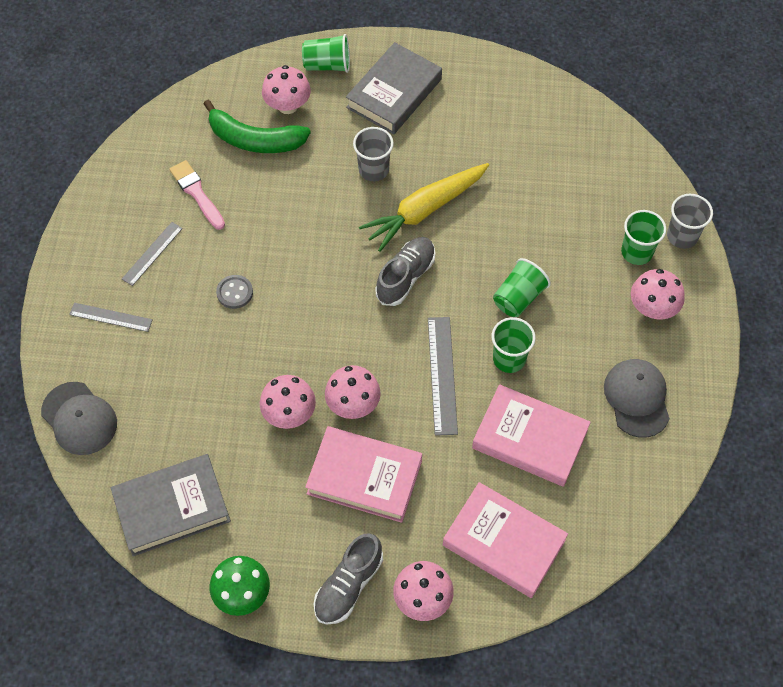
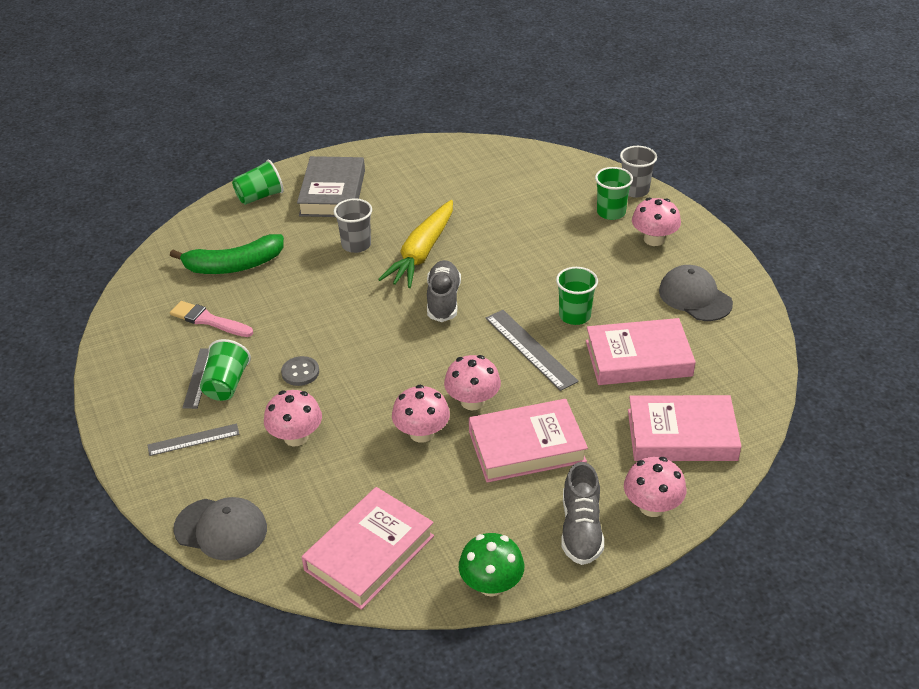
camera: 30 degrees left, 20 degrees down
(172, 508) = (369, 553): grey book -> pink book
(287, 105) = (245, 233): pink mushroom -> pink mushroom (296, 437)
(518, 298) = (547, 275): green cup -> green cup (226, 384)

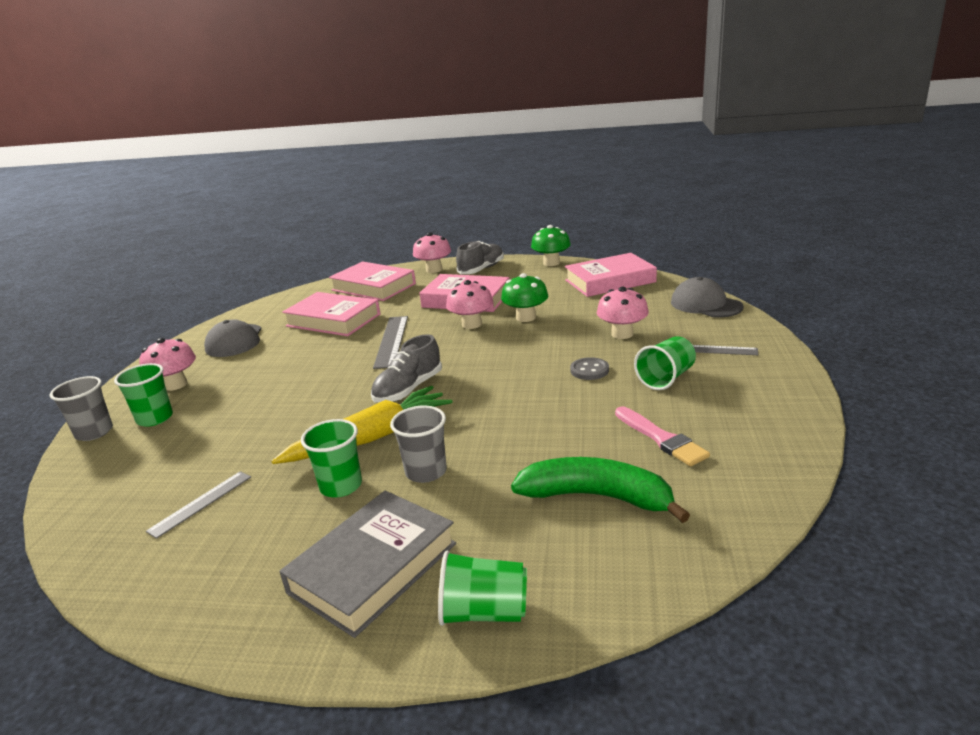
camera: 145 degrees left, 15 degrees down
(199, 378) = (692, 389): grey ruler -> grey ruler (201, 503)
(422, 433) = (526, 317): pink mushroom -> green mushroom
(574, 315) = (329, 351): green cup -> green cup (341, 486)

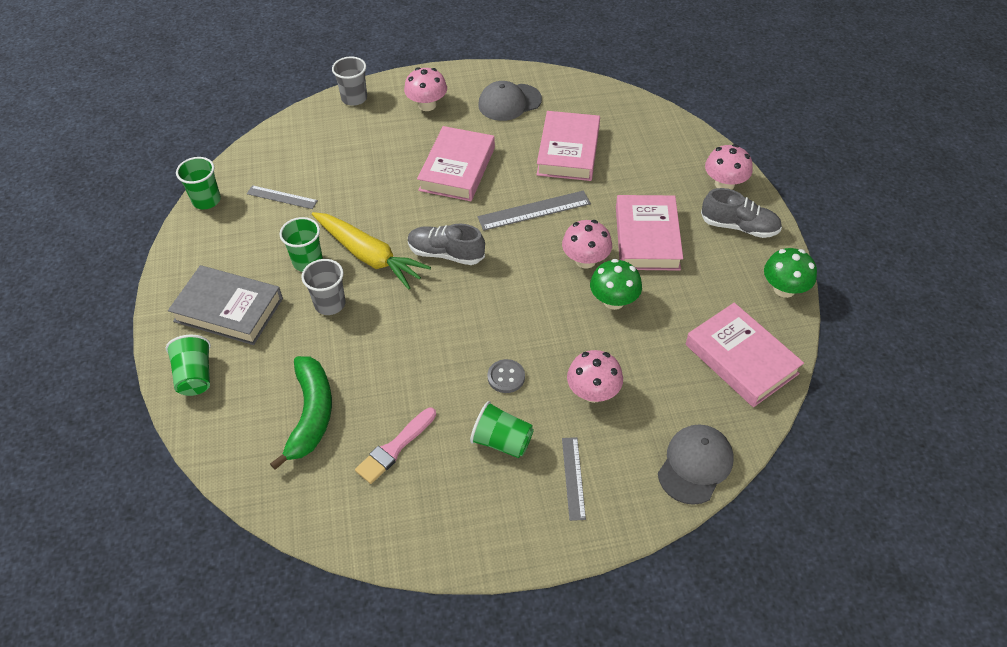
camera: 70 degrees right, 25 degrees up
(155, 418) = (377, 120): green cup -> green cup (206, 200)
(373, 287) = (658, 150): pink book -> pink book (457, 169)

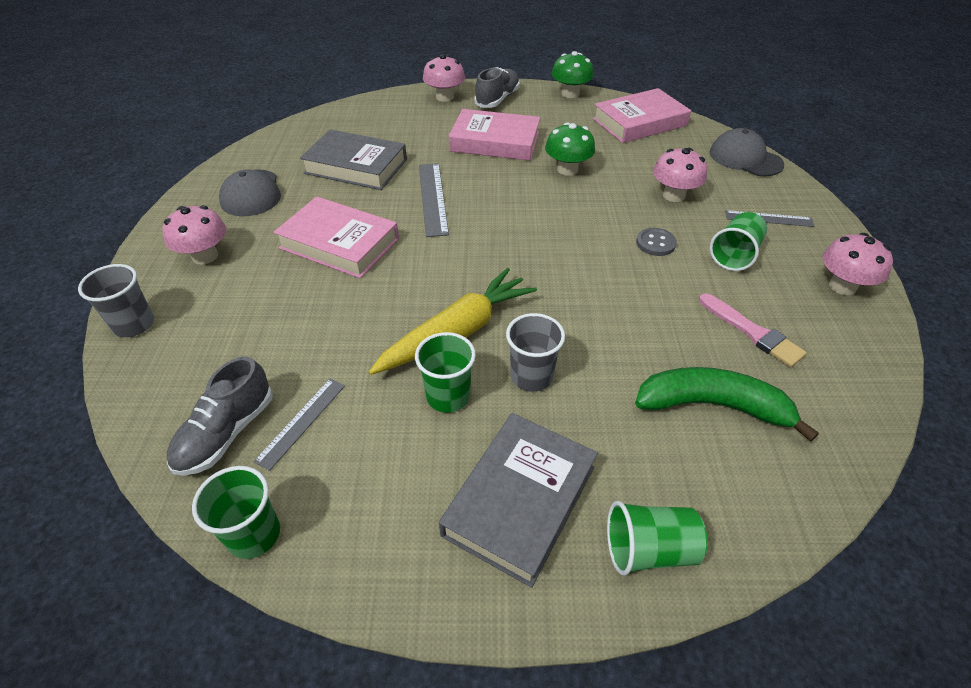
camera: 80 degrees left, 5 degrees down
(446, 254) = (475, 266): grey shoe -> grey shoe (226, 433)
(568, 151) = (356, 166): pink book -> grey book
(585, 260) = (513, 177): pink mushroom -> pink mushroom (842, 286)

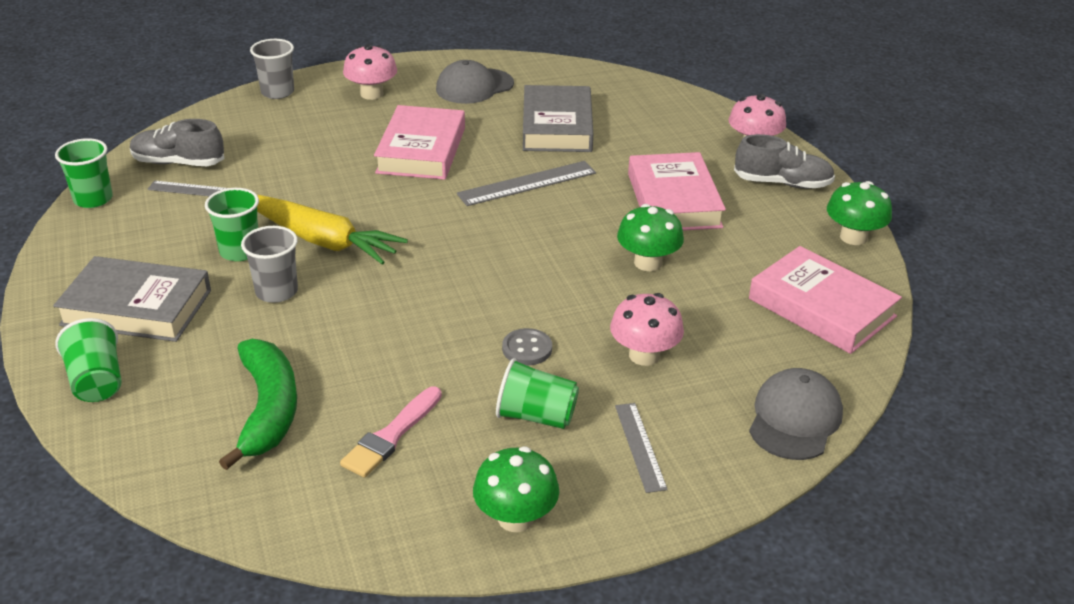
camera: 70 degrees right, 10 degrees down
(842, 286) = (515, 518): pink mushroom -> green mushroom

